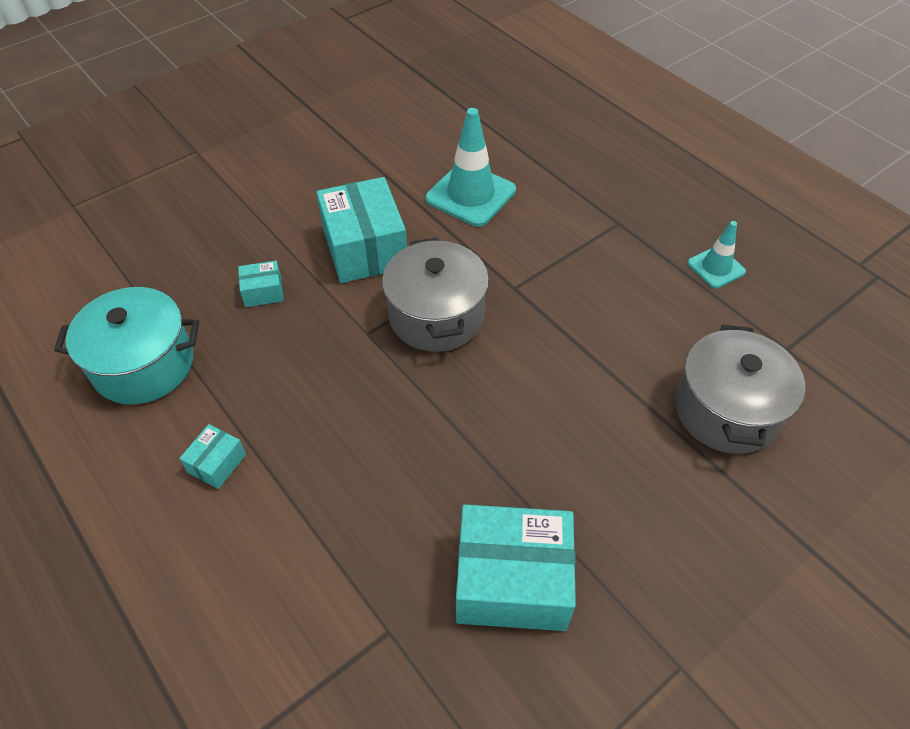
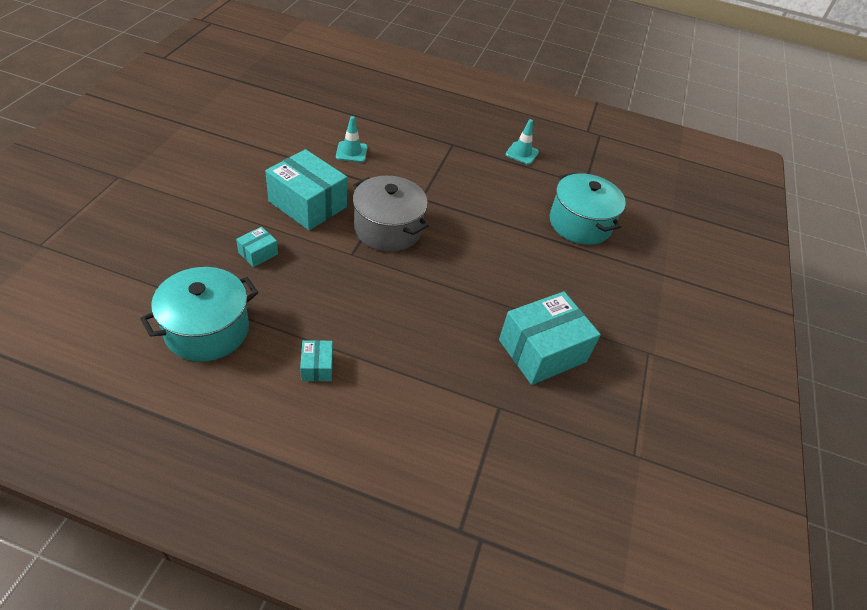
camera: 40 degrees left, 5 degrees down
(470, 195) = (351, 152): turquoise traffic cone -> turquoise traffic cone, size x0.57
(726, 410) = (580, 224): grey pot -> turquoise pot

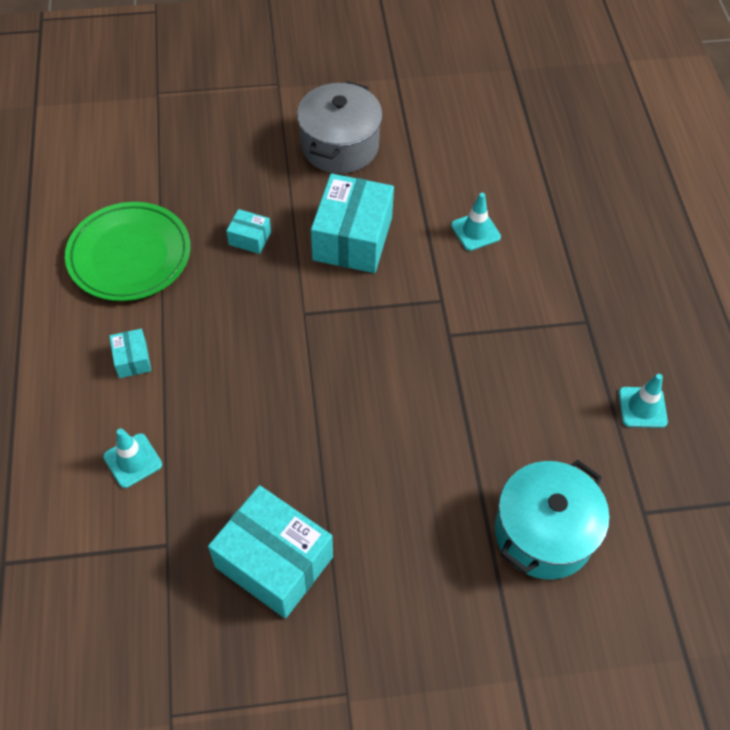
camera: 70 degrees right, 10 degrees up
(207, 330) = (129, 255): turquoise pot -> green plate
(317, 367) = (132, 359): turquoise box -> turquoise box turned 75 degrees counterclockwise
(387, 229) = (367, 326): grey pot -> grey pot (340, 146)
(414, 402) = (133, 460): none -> turquoise traffic cone

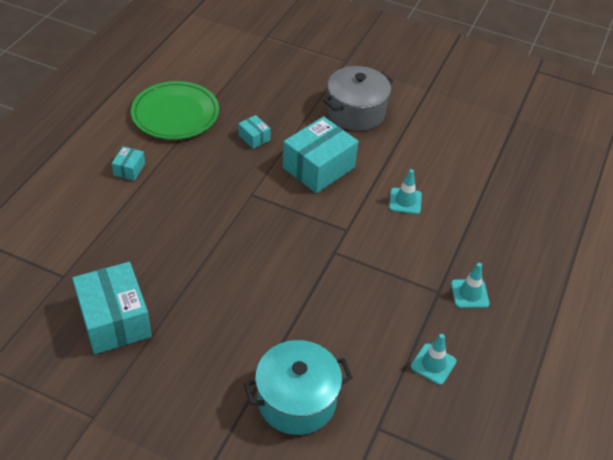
camera: 30 degrees right, 10 degrees down
(133, 460) = (83, 222): turquoise traffic cone -> turquoise traffic cone (469, 294)

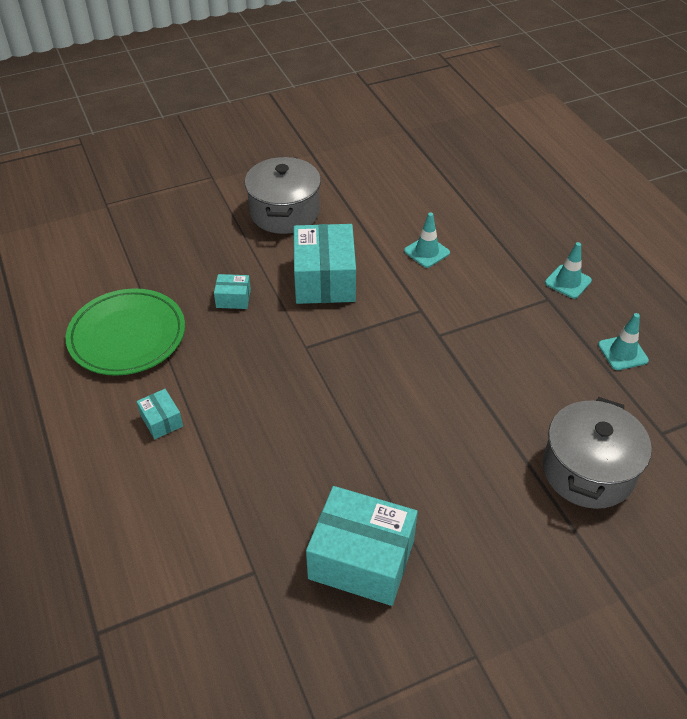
camera: 45 degrees left, 0 degrees up
(296, 400) = (588, 471): turquoise pot -> grey pot

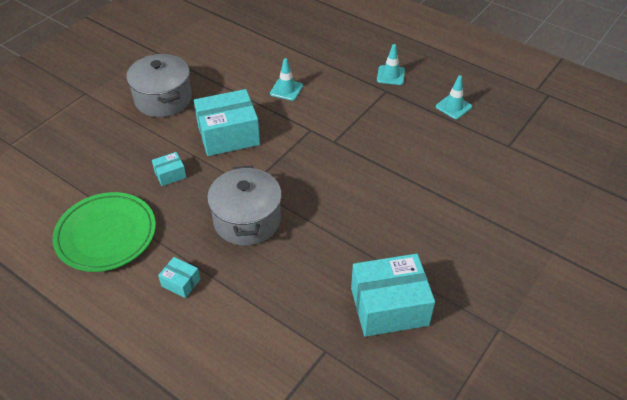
camera: 30 degrees left, 0 degrees up
(324, 279) = (228, 135): turquoise box -> turquoise box turned 75 degrees counterclockwise
(588, 471) = (483, 187): grey pot -> grey pot (247, 220)

